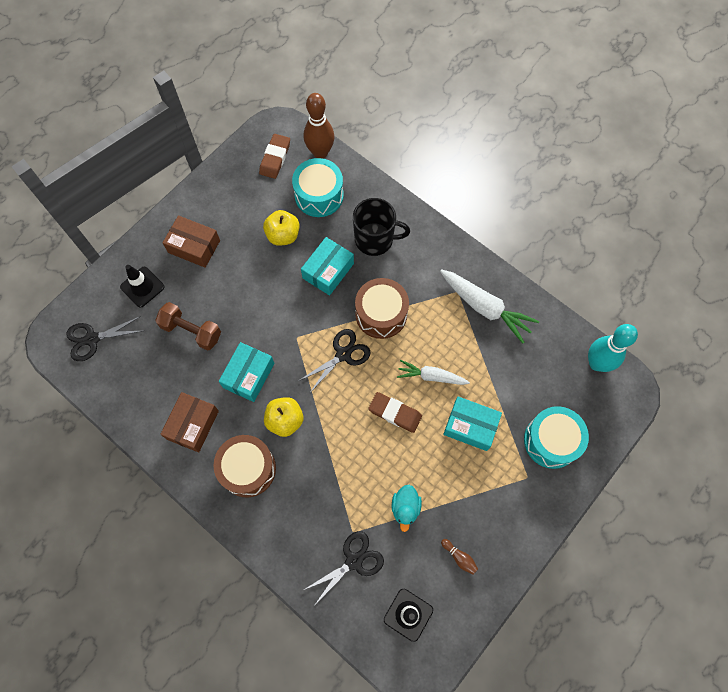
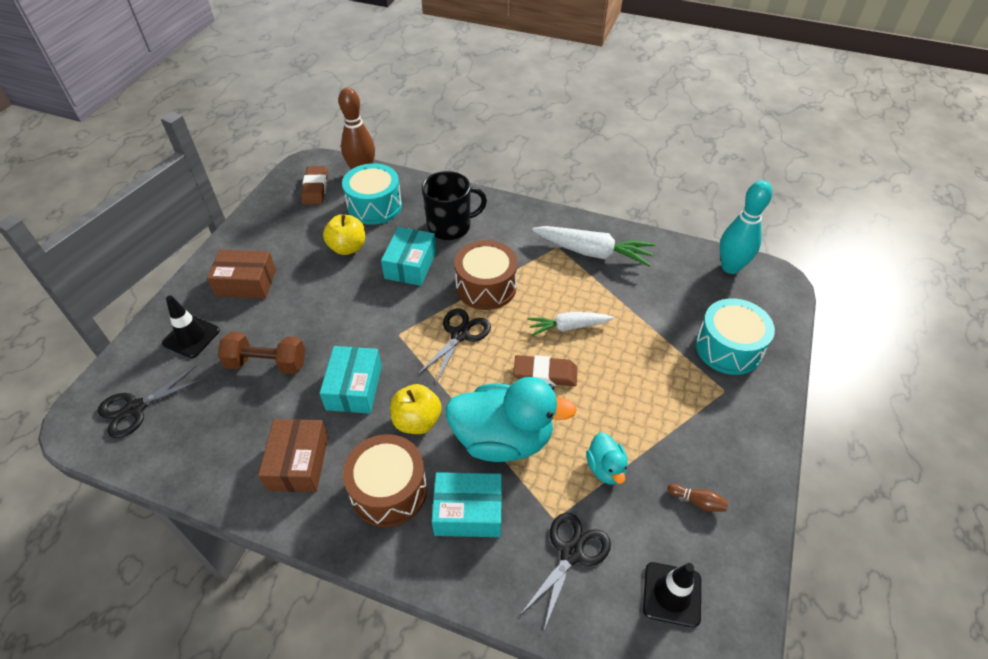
camera: 20 degrees left, 20 degrees down
(341, 457) = (503, 439): none -> turquoise duck
(470, 426) = (635, 360): turquoise box -> turquoise box (468, 511)

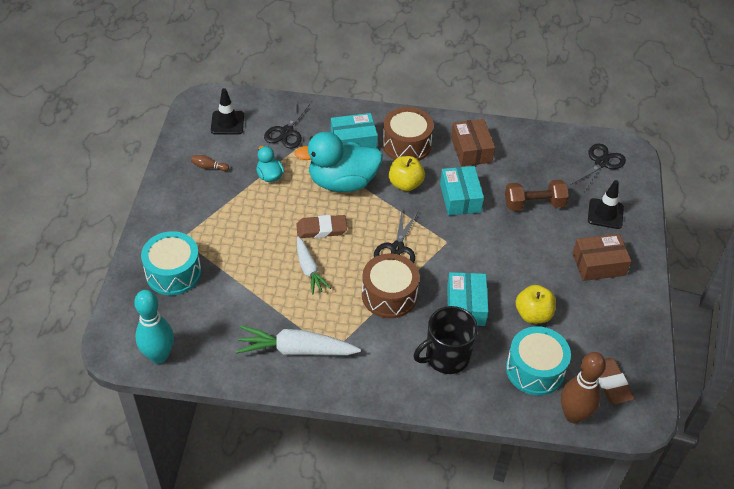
camera: 165 degrees right, 0 degrees up
(568, 327) = (309, 269): white carrot -> white carrot turned 90 degrees clockwise

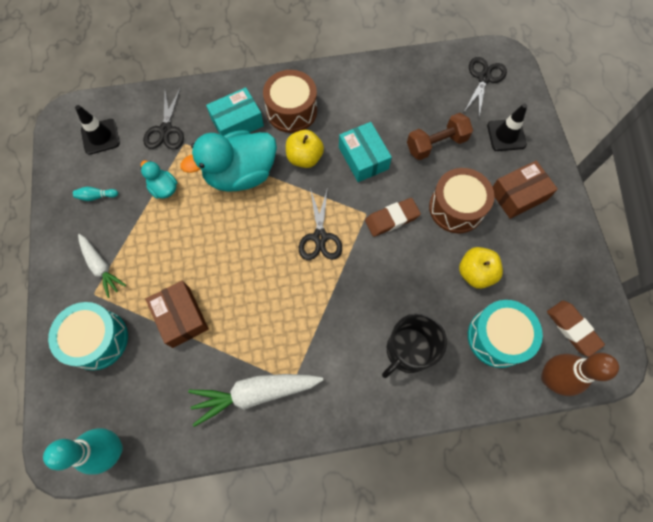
camera: 15 degrees left, 20 degrees up
(209, 167) = (96, 196): brown bowling pin -> turquoise bowling pin
(309, 269) = (239, 290): white carrot -> white carrot (101, 267)
(321, 229) = (237, 237): brown eraser -> brown eraser (392, 219)
(389, 295) = (329, 295): brown drum -> brown drum (456, 208)
(466, 306) = (408, 284): turquoise box -> none
(471, 150) = (356, 99): brown box -> brown box (181, 317)

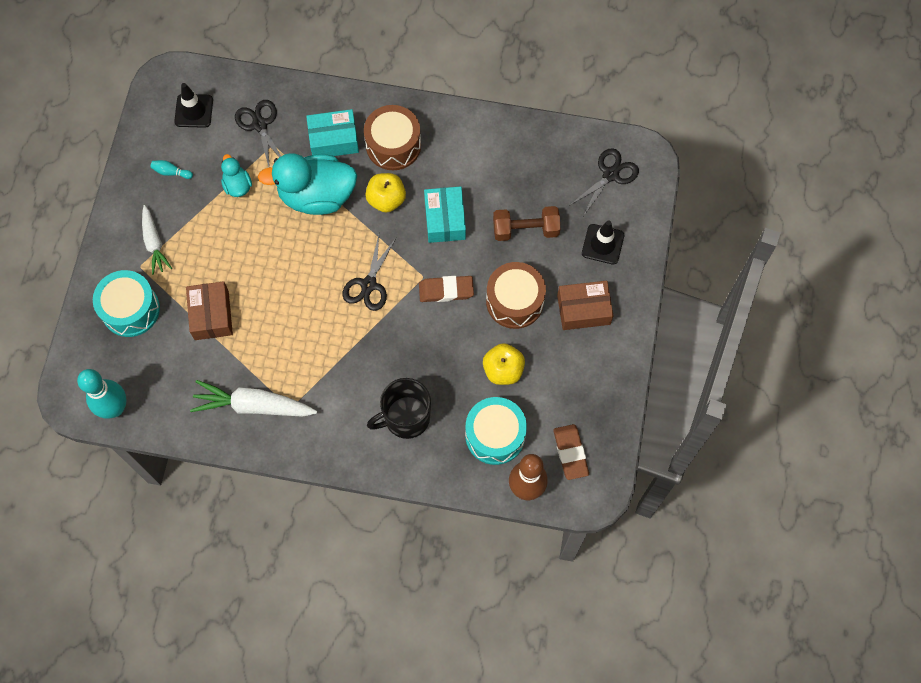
camera: 20 degrees right, 0 degrees up
(166, 130) = (260, 125): black scissors -> black scissors turned 135 degrees clockwise

